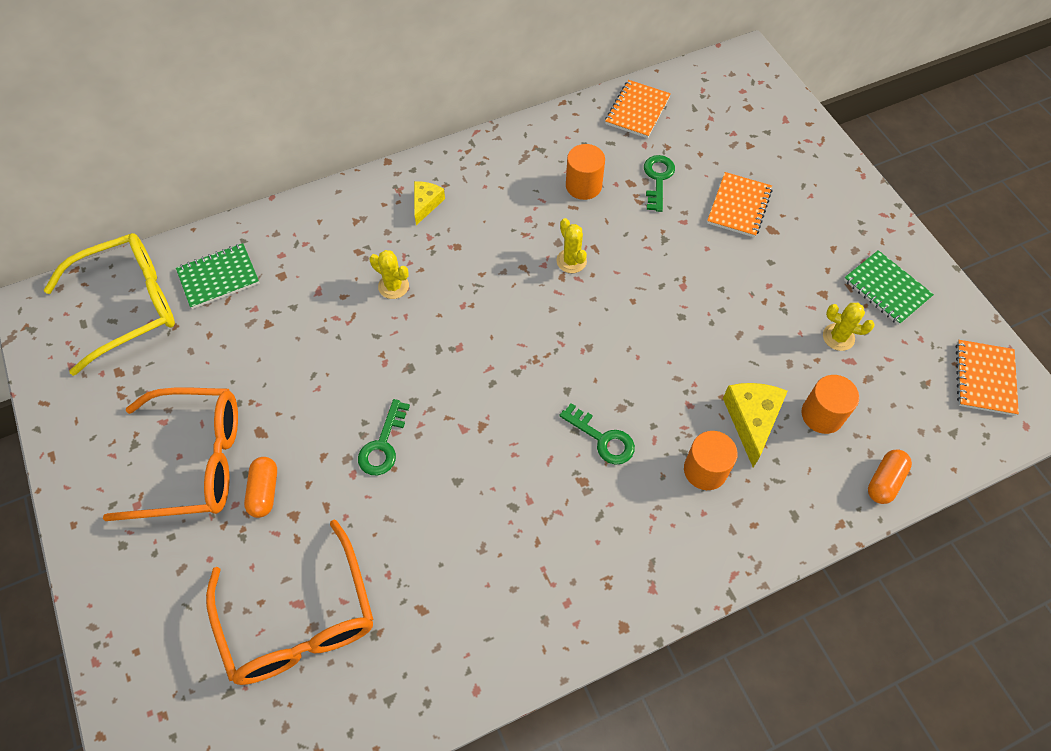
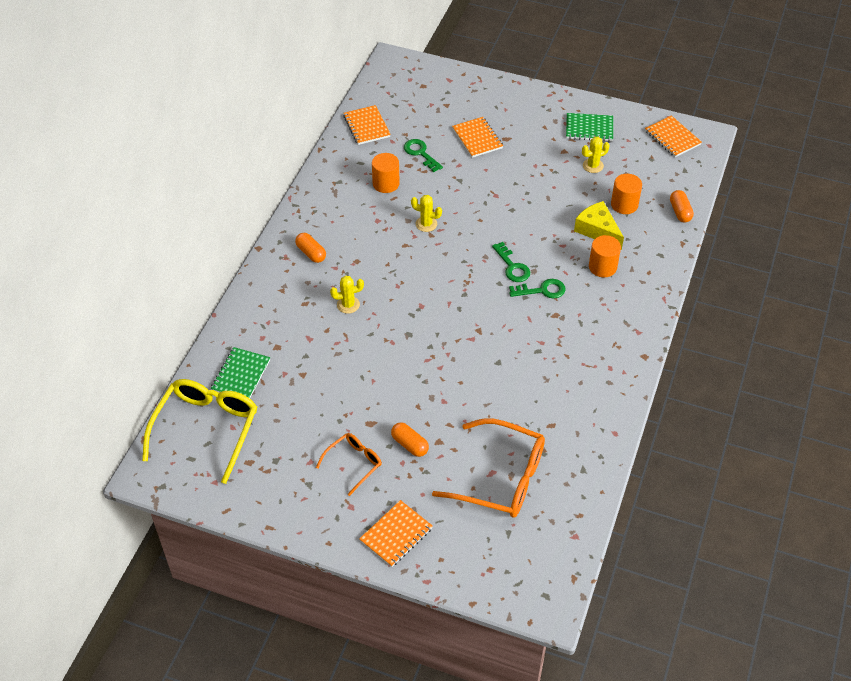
camera: 45 degrees left, 10 degrees down
(134, 579) = (396, 535): none -> orange notebook
(194, 461) = (354, 463): orange glasses -> orange glasses, size x0.53
(383, 445) = (441, 377): green key -> green key (512, 266)
(426, 204) = (311, 253): yellow cheese -> orange capsule

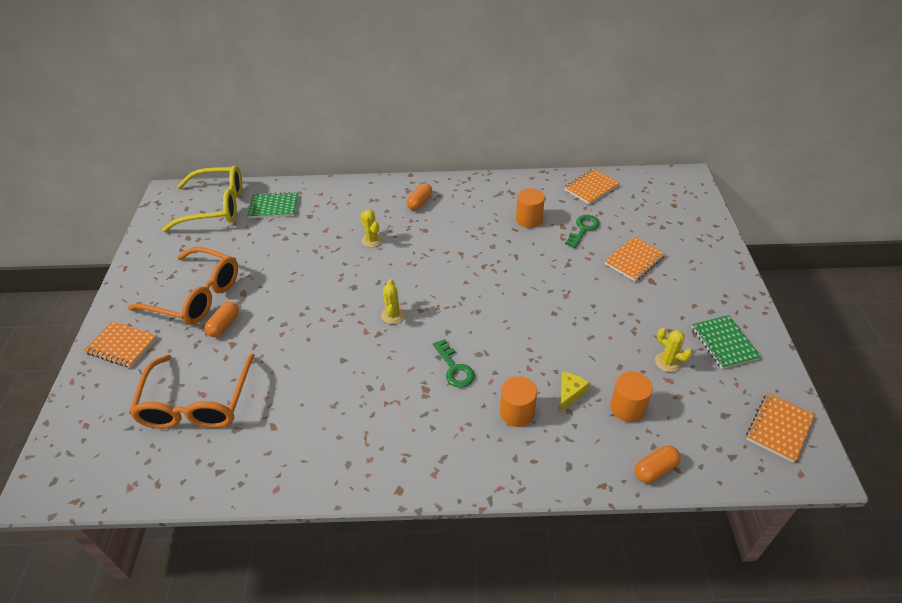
camera: 70 degrees right, 5 degrees down
(354, 463) = (196, 296): orange glasses -> orange glasses, size x1.88
(426, 224) = (495, 259): yellow cactus -> yellow cactus (393, 315)
(512, 266) = (475, 335): green key -> none
(597, 230) = (570, 393): yellow cheese -> yellow cheese, size x0.63

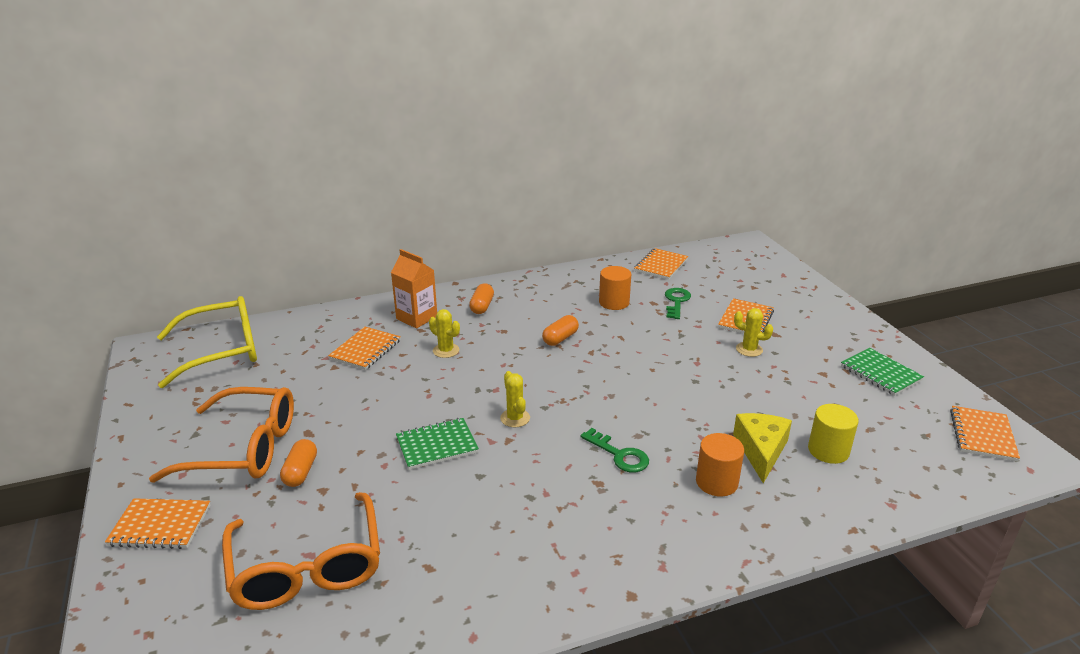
camera: 20 degrees left, 15 degrees down
(274, 207) = (301, 338): green notebook -> green notebook (437, 445)
(314, 227) = (365, 350): none -> orange notebook
(365, 204) = (416, 318): none -> orange carton
(570, 393) = (761, 450): yellow cheese -> yellow cheese, size x1.60
(627, 408) = (828, 450): orange cylinder -> yellow cylinder
(655, 469) = (894, 500): orange capsule -> orange capsule (560, 338)
(668, 362) = (839, 401): yellow cactus -> yellow cactus (749, 349)

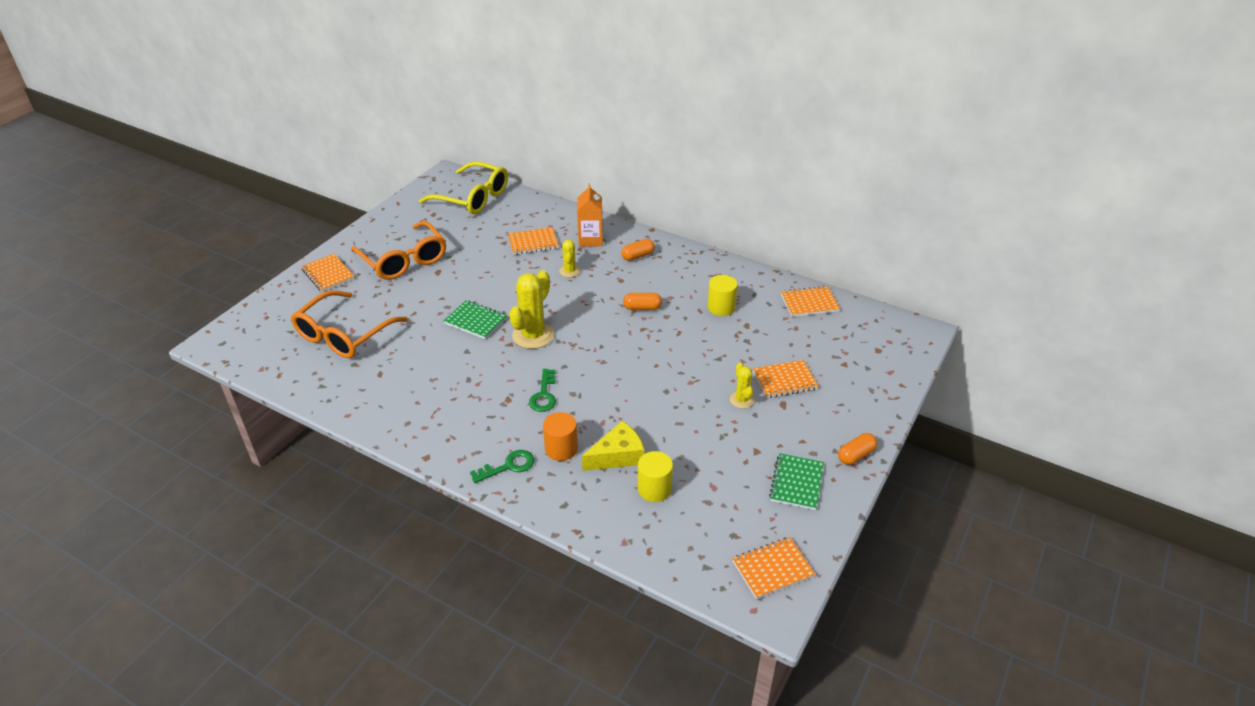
camera: 50 degrees right, 10 degrees up
(300, 472) = (405, 289): orange capsule -> orange capsule (856, 455)
(515, 418) = (533, 335): yellow cactus -> yellow cactus, size x1.85
(614, 302) = (721, 307): orange cylinder -> yellow cylinder
(676, 301) = (763, 335): green key -> green key (508, 466)

